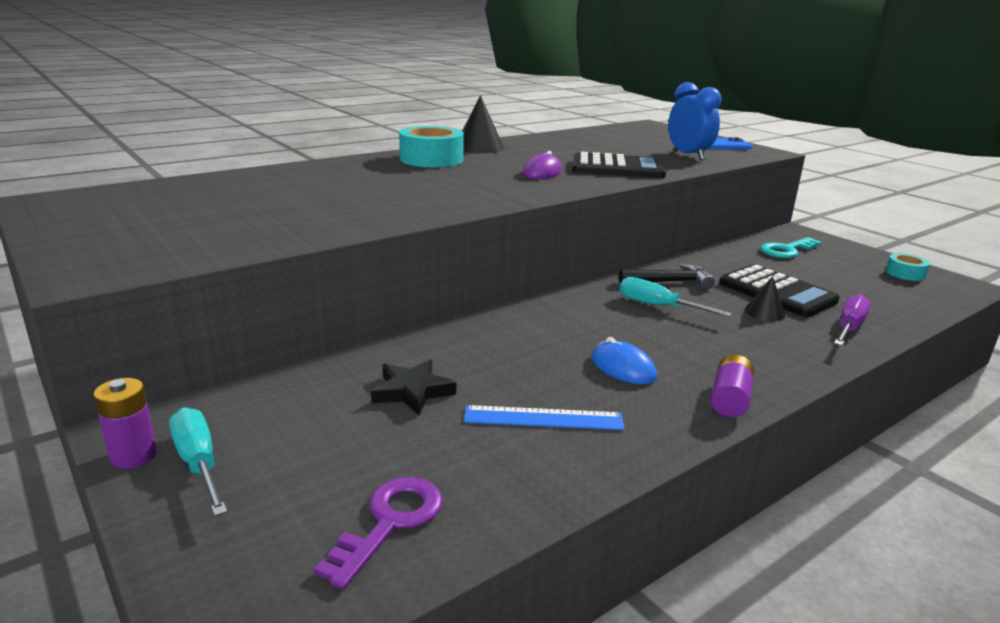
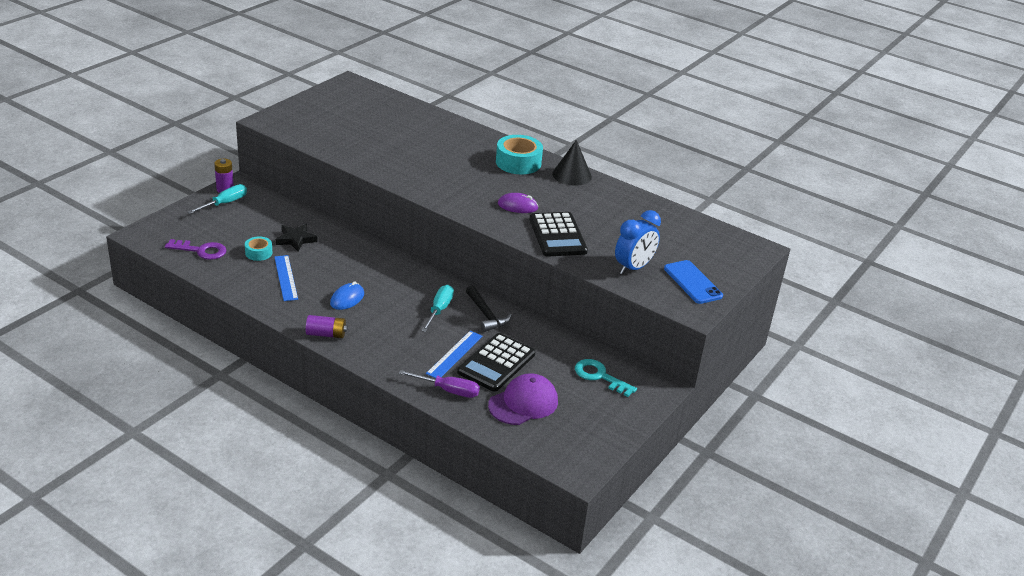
camera: 70 degrees right, 10 degrees up
(764, 312) = (455, 354): black cone -> blue ruler
(855, 291) = (523, 403): none -> purple cap
(905, 273) = (585, 439): turquoise tape -> turquoise tape (258, 253)

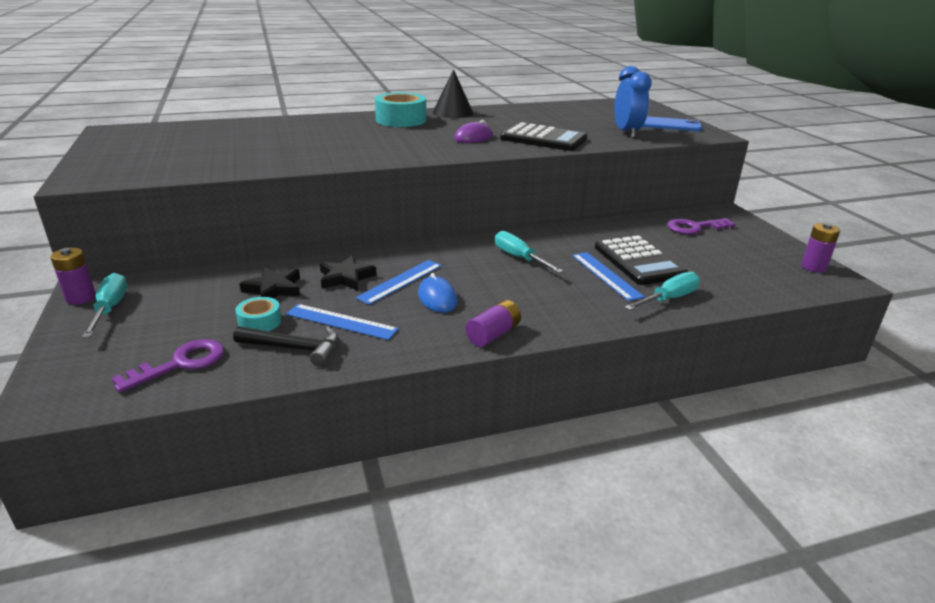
camera: 50 degrees left, 5 degrees down
(335, 256) = (346, 277): none -> black star
(353, 277) = (400, 281): none -> blue ruler
(448, 390) = (669, 299): purple screwdriver -> turquoise screwdriver
(486, 315) = (552, 240): black hammer -> black hammer (294, 348)
(523, 403) = (716, 270): purple cap -> none
(589, 453) = (813, 267): none -> purple battery
(600, 376) = (695, 227): turquoise key -> purple key

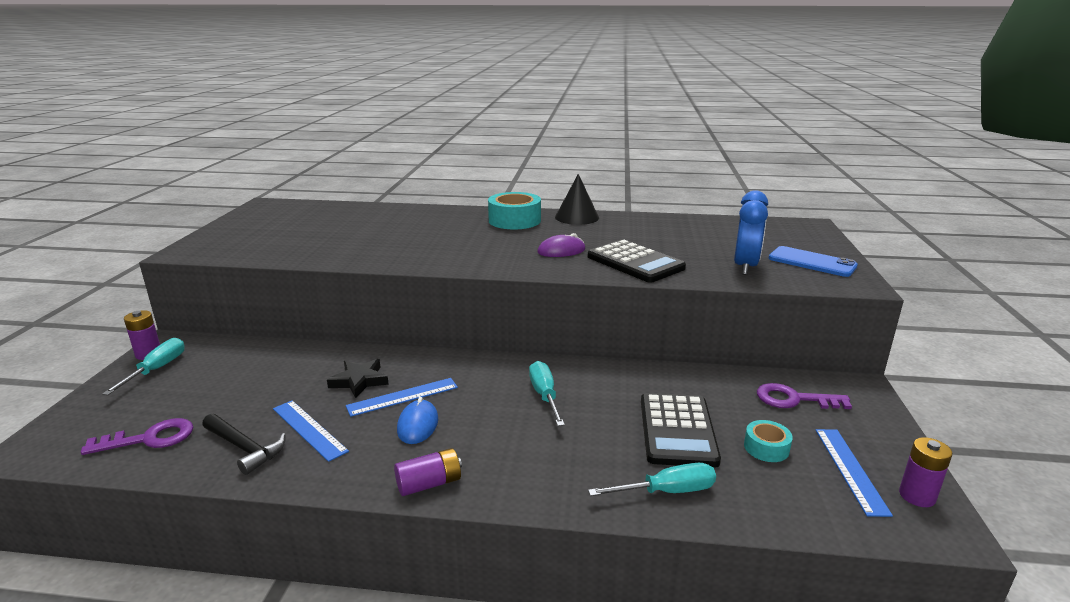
camera: 25 degrees right, 5 degrees down
(260, 322) = (246, 412): turquoise tape -> turquoise tape (766, 448)
(274, 289) = (290, 379): black star -> none
(606, 275) = (620, 440): blue ruler -> blue ruler (850, 469)

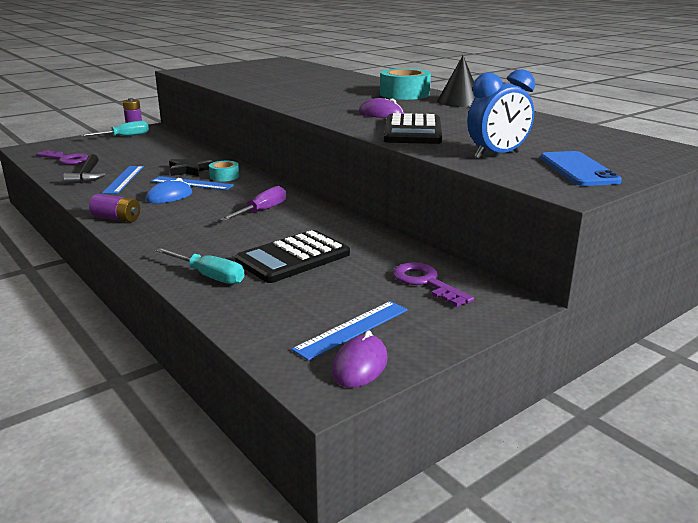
camera: 45 degrees right, 0 degrees up
(544, 395) = (262, 211): turquoise screwdriver -> purple screwdriver
(766, 448) = (326, 291): turquoise tape -> turquoise tape (224, 176)
(917, 496) = (360, 365): purple battery -> purple mouse

